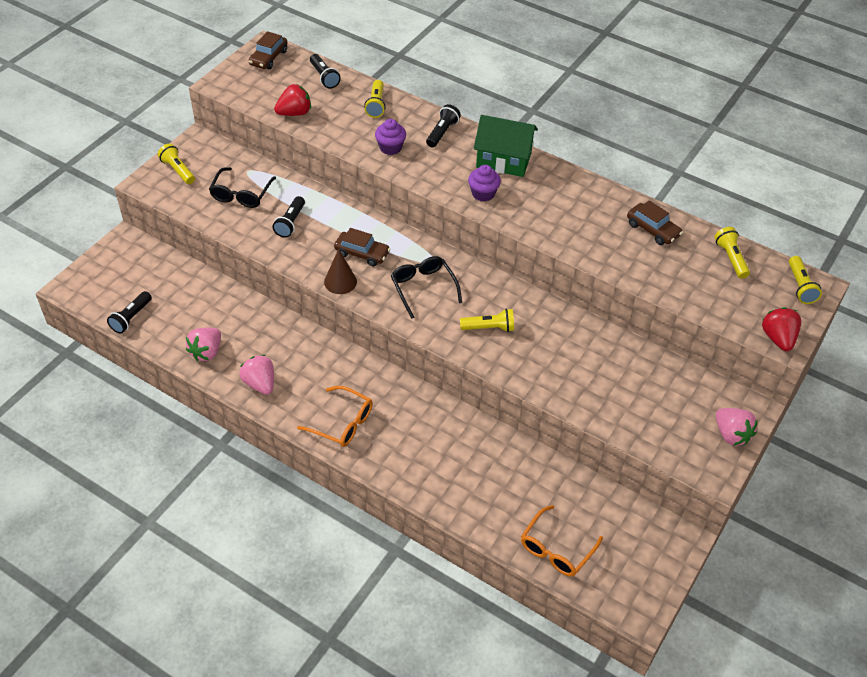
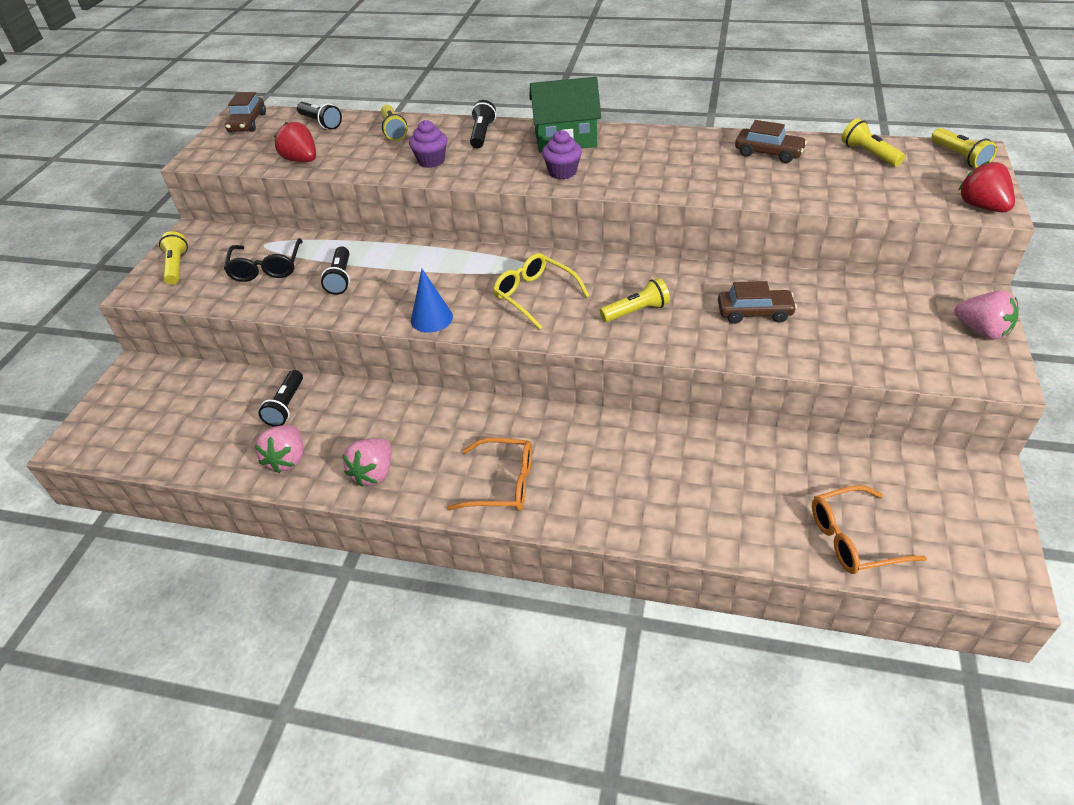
camera: 15 degrees left, 5 degrees down
(131, 318) = (170, 452): black flashlight -> black flashlight (286, 406)
(178, 170) = (176, 267): yellow flashlight -> yellow flashlight turned 45 degrees clockwise
(260, 383) = (374, 473): pink strawberry -> pink strawberry turned 105 degrees counterclockwise
(294, 113) = (301, 160): red strawberry -> red strawberry turned 90 degrees counterclockwise
(340, 282) = (431, 318): brown cone -> blue cone
(362, 253) = (443, 283): brown car -> brown car (754, 312)
(423, 288) = (535, 295): black glasses -> yellow glasses
(556, 549) = (853, 539): orange glasses -> orange glasses turned 60 degrees clockwise

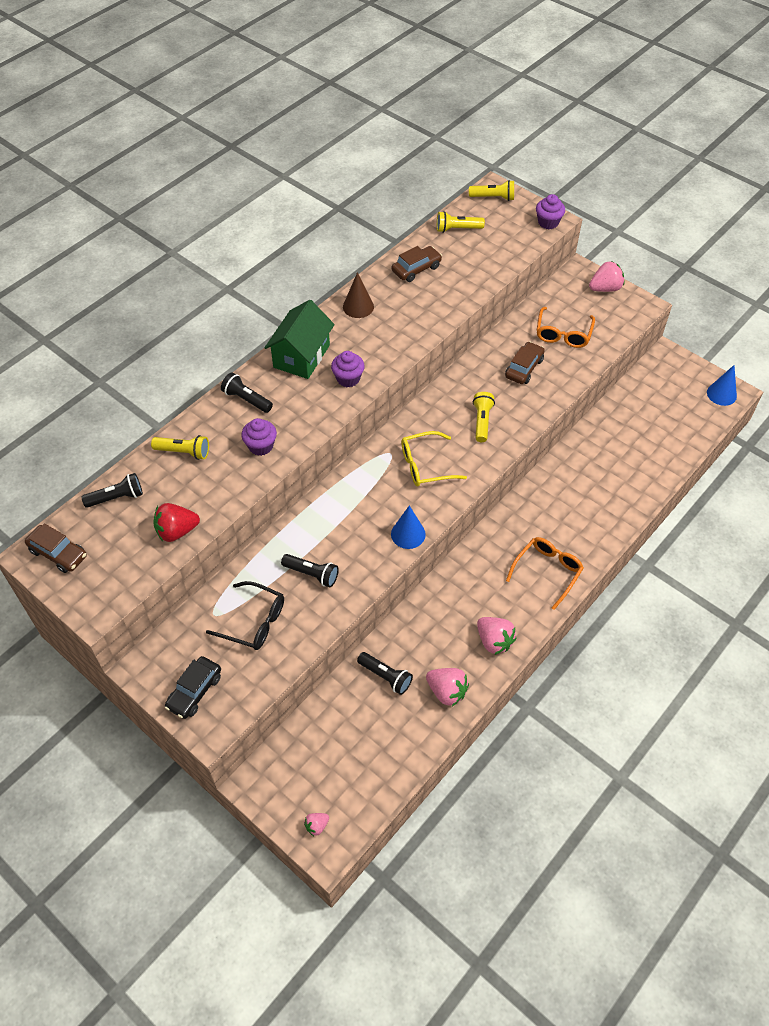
camera: 65 degrees left, 10 degrees up
(97, 426) = (316, 826): none -> pink strawberry
(176, 267) = (195, 691): yellow flashlight -> black car
(668, 142) = (358, 307): none -> brown cone
(853, 539) = (679, 433): orange glasses -> orange glasses (563, 334)
(982, 206) = (548, 222): red strawberry -> purple cupcake
(987, 566) = (721, 394): none -> blue cone

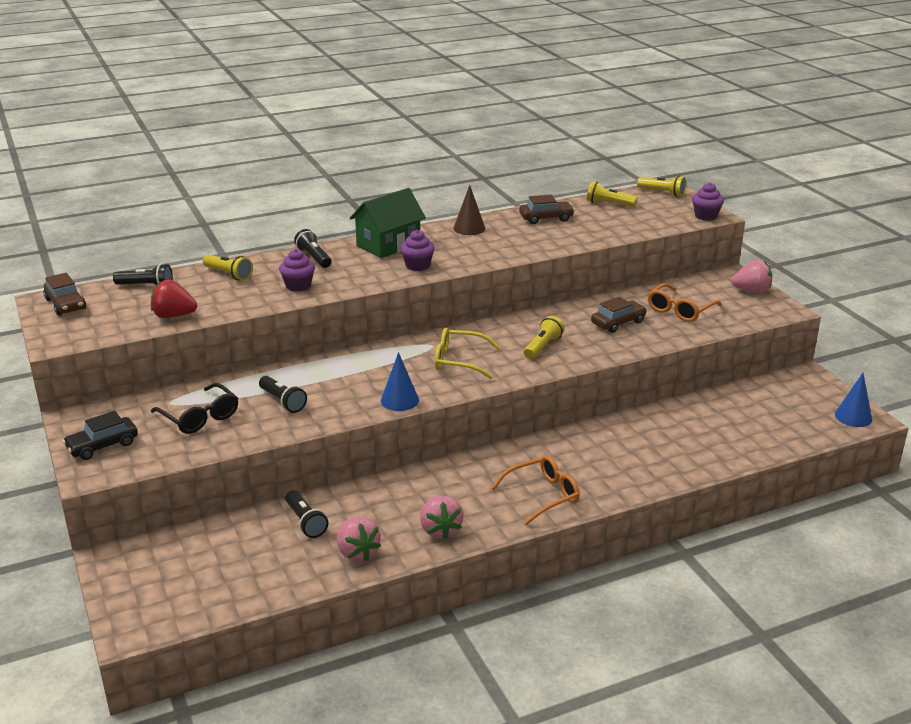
camera: 25 degrees right, 25 degrees down
(316, 826) = (136, 609): pink strawberry -> none

